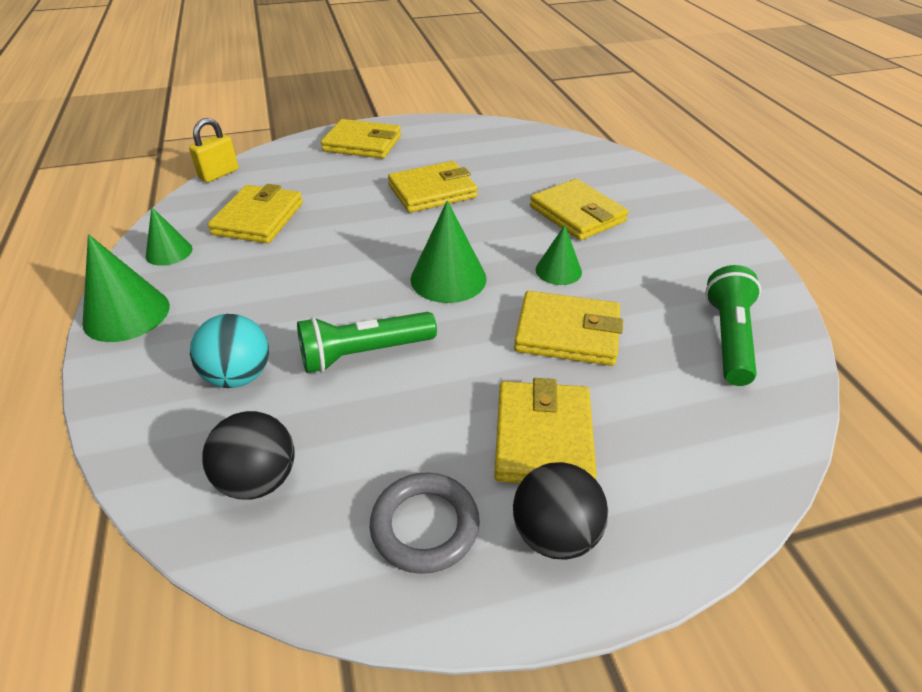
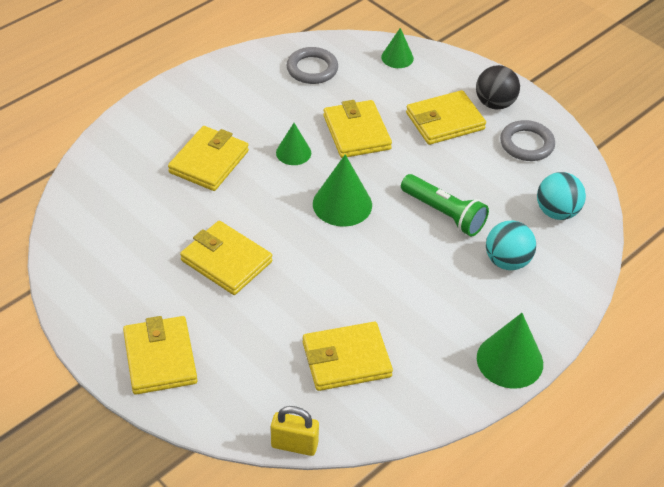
camera: 120 degrees left, 5 degrees up
(169, 252) = (432, 390): green cone -> green cone (397, 57)
(259, 480) = (557, 212): black ball -> turquoise ball
(728, 338) = (312, 69): green flashlight -> grey ring

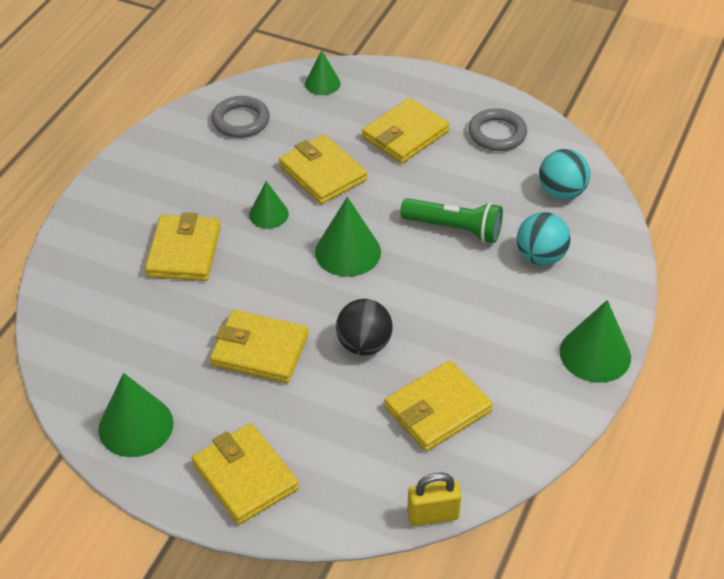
camera: 20 degrees left, 0 degrees up
(97, 288) = (136, 426): none -> green cone
(494, 104) = (444, 102): black ball -> black ball (364, 345)

